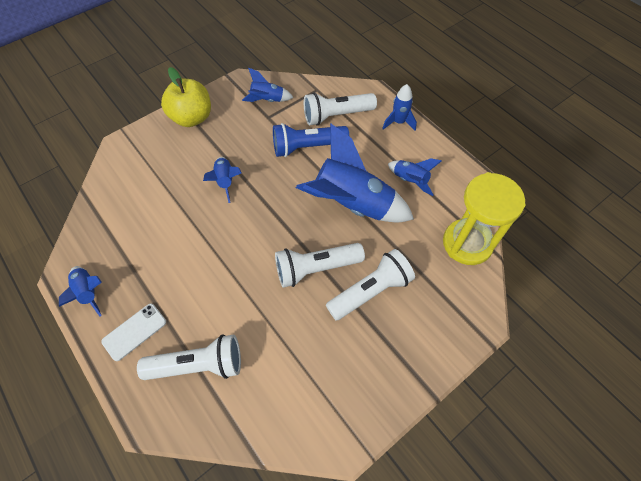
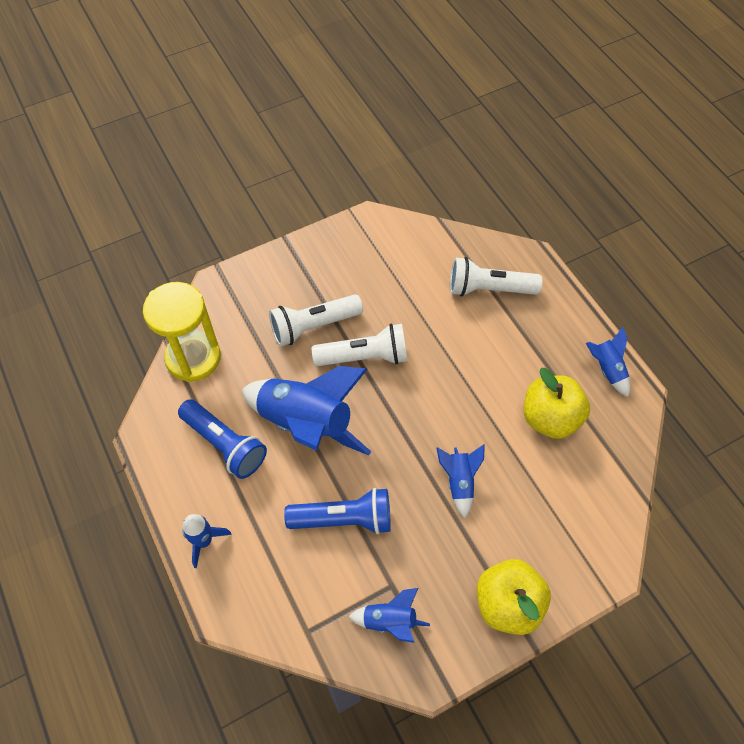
camera: 170 degrees left, 0 degrees up
(134, 332) = (552, 325): white phone -> none
(149, 239) = (550, 418): none -> yellow apple
(336, 116) = (290, 569): white flashlight -> none
(410, 181) = (225, 444): blue rocket -> blue flashlight

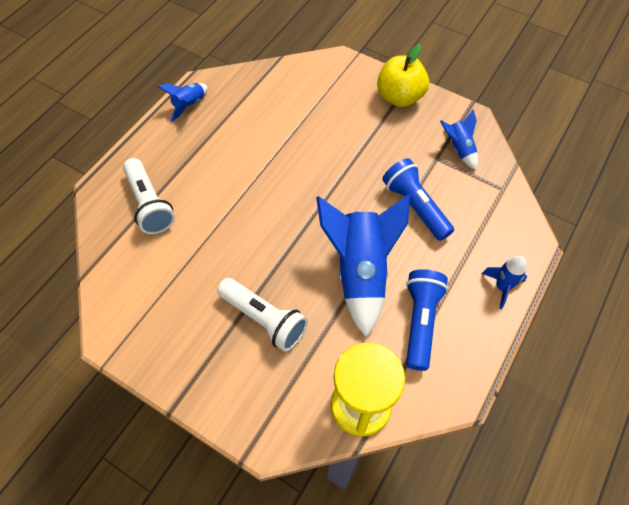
camera: 120 degrees left, 0 degrees up
(364, 357) = (271, 262): white flashlight -> none
(459, 482) = (337, 153): blue rocket -> none
(550, 418) = (252, 122): yellow apple -> none

